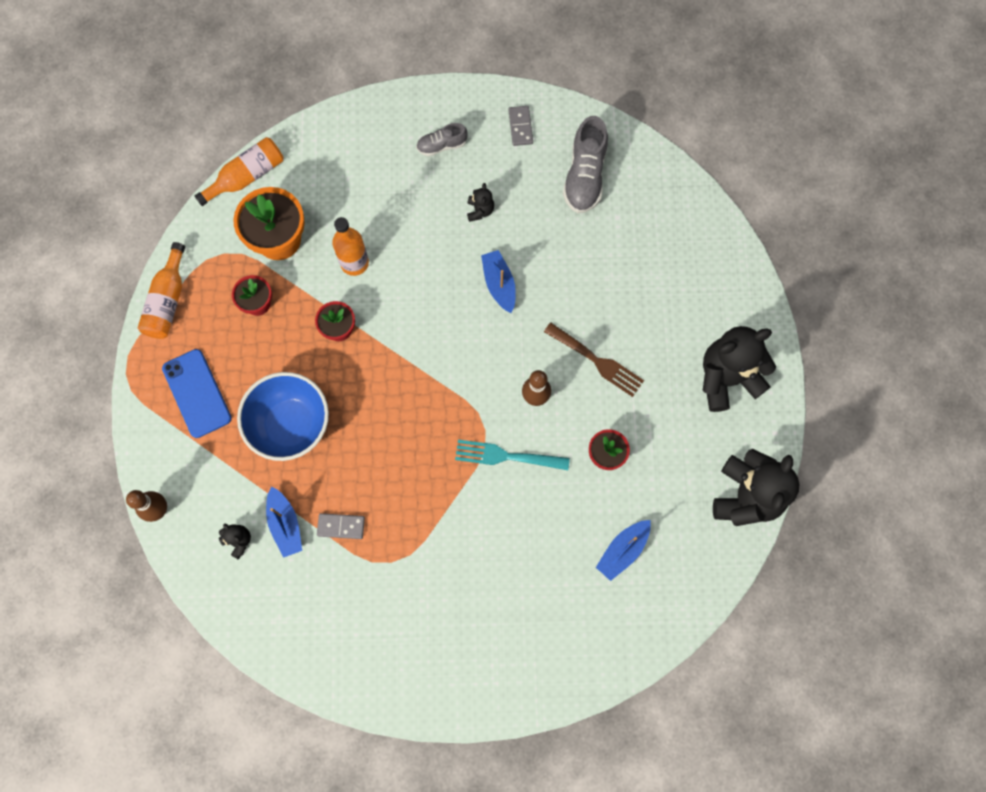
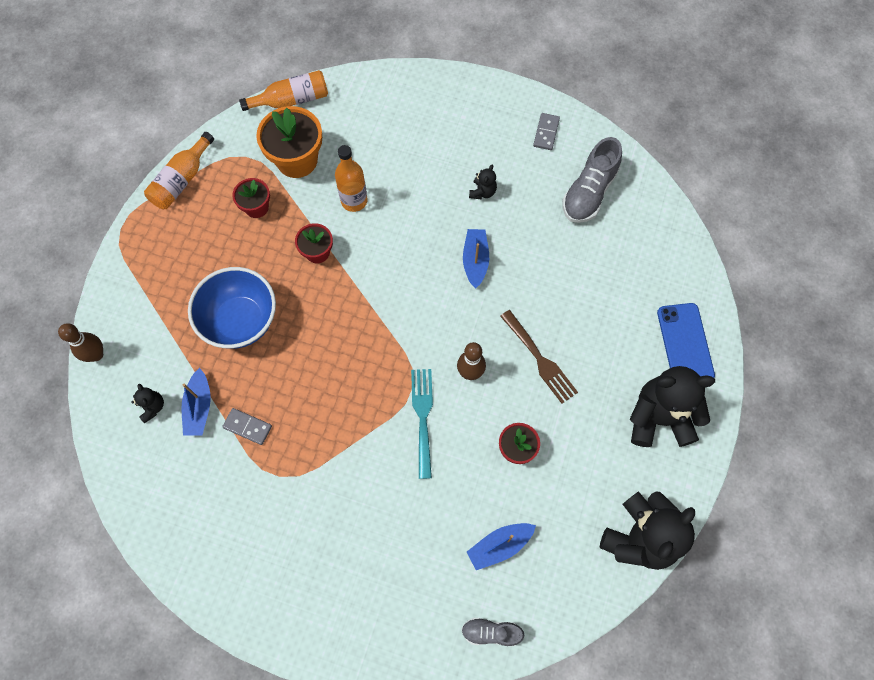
camera: 20 degrees right, 5 degrees down
(197, 393) = (172, 266): blue phone -> blue phone (685, 343)
(442, 145) = (470, 127): grey shoe -> grey shoe (491, 632)
(506, 456) = (422, 417): turquoise fork -> turquoise fork turned 60 degrees clockwise

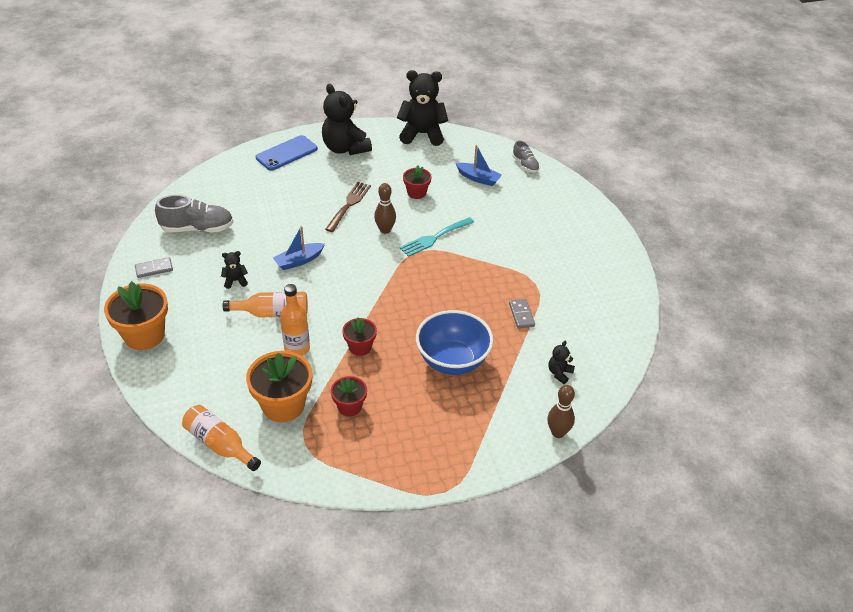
camera: 125 degrees left, 25 degrees down
(182, 180) = (363, 476): orange bottle -> orange bottle (272, 313)
(199, 407) = (534, 347): blue boat -> none
(456, 94) = (144, 335): none -> orange flower pot

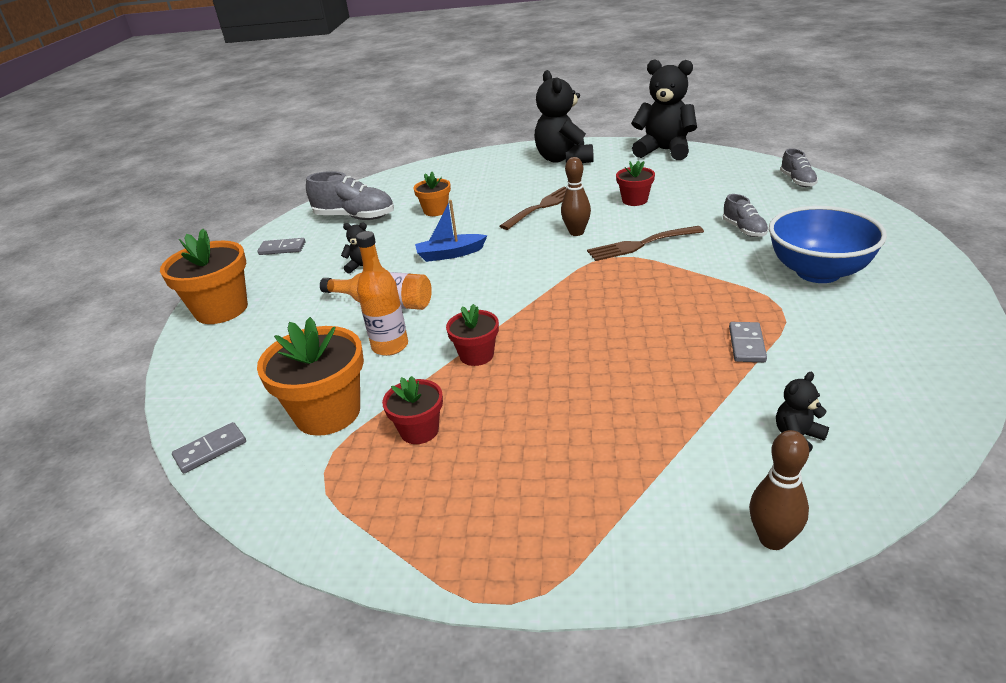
camera: 25 degrees right, 10 degrees down
(220, 444) = (210, 450): orange bottle -> grey domino
(264, 216) = (435, 211): none -> orange flower pot
(287, 153) = (494, 161): blue phone -> none
(434, 238) = (640, 244): turquoise fork -> brown fork
(453, 361) = (609, 392): blue bowl -> blue bowl (818, 272)
(478, 178) = (725, 191): blue boat -> none
(499, 217) = (744, 230): none -> grey shoe

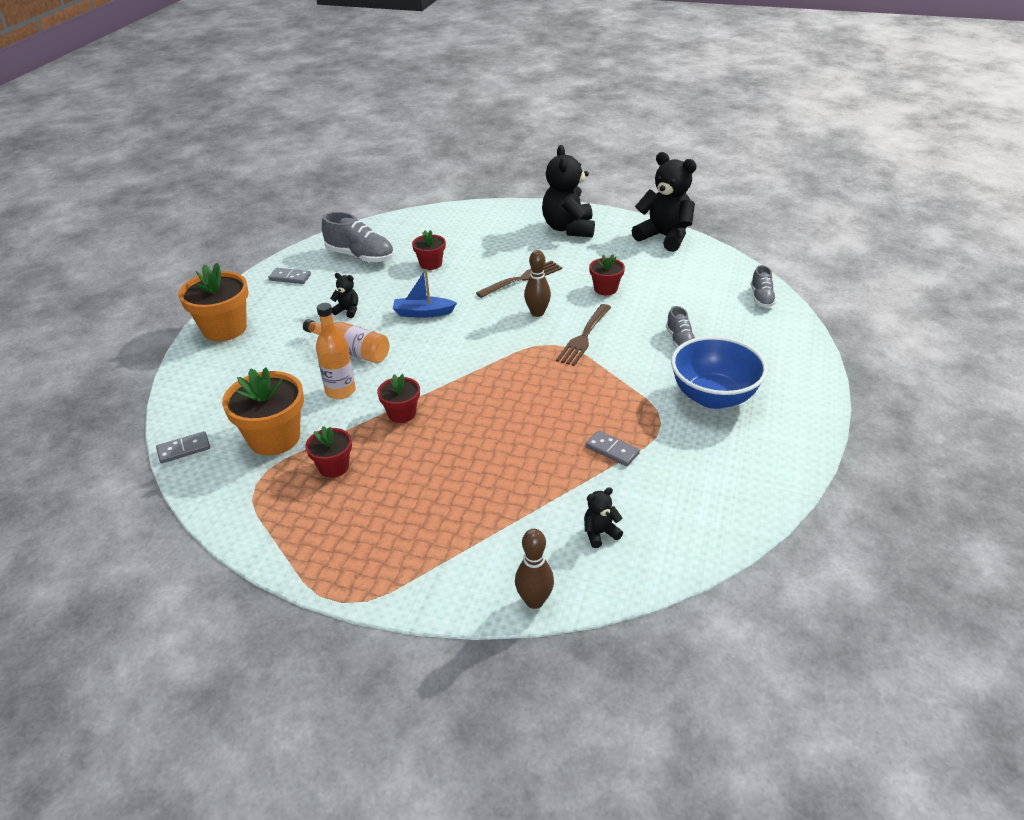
camera: 10 degrees right, 5 degrees up
(435, 211) = (430, 264): orange flower pot -> red flower pot
(640, 244) = (584, 337): brown fork -> brown fork turned 60 degrees counterclockwise
(747, 344) = (612, 450): grey domino -> grey domino turned 75 degrees counterclockwise

